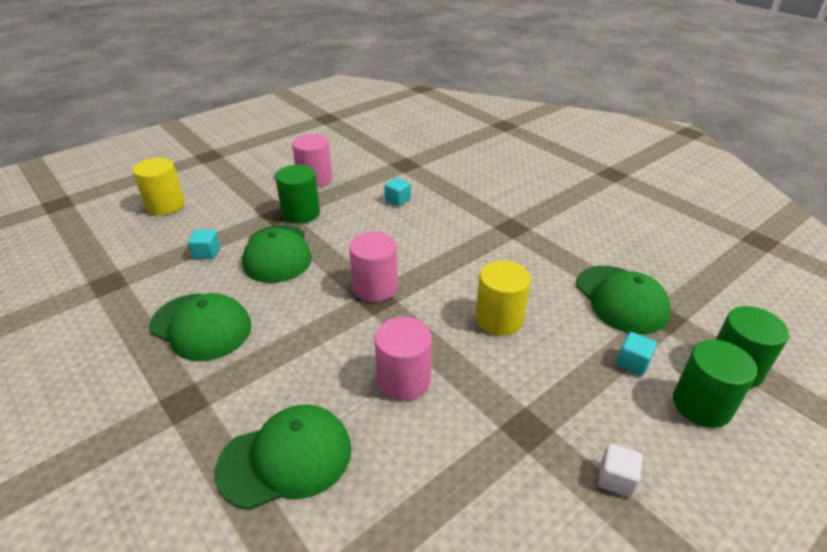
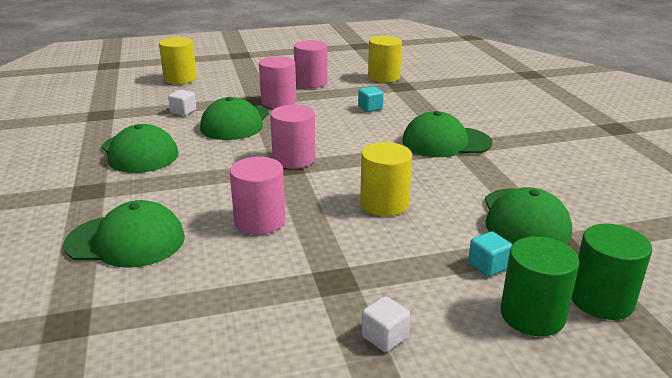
camera: 25 degrees right, 10 degrees down
(206, 253) = (183, 111): turquoise cube -> white cube
(301, 213) = (278, 102): green cylinder -> pink cylinder
(380, 156) = (383, 77): none -> yellow cylinder
(495, 226) = (445, 142): none -> green cap

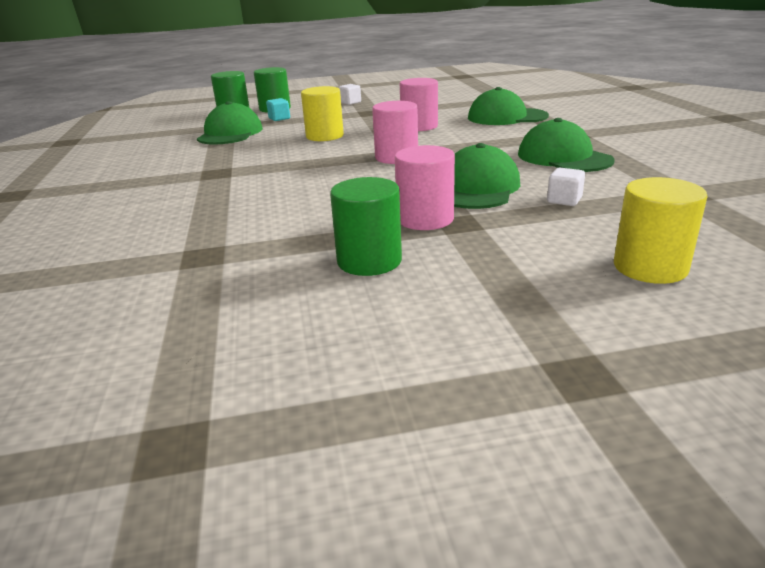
camera: 175 degrees left, 0 degrees up
(311, 82) = (369, 261): pink cylinder -> green cylinder
(370, 108) = (286, 212): turquoise cube -> none
(383, 77) = (216, 278): yellow cylinder -> none
(445, 142) = (229, 175): green cap -> none

